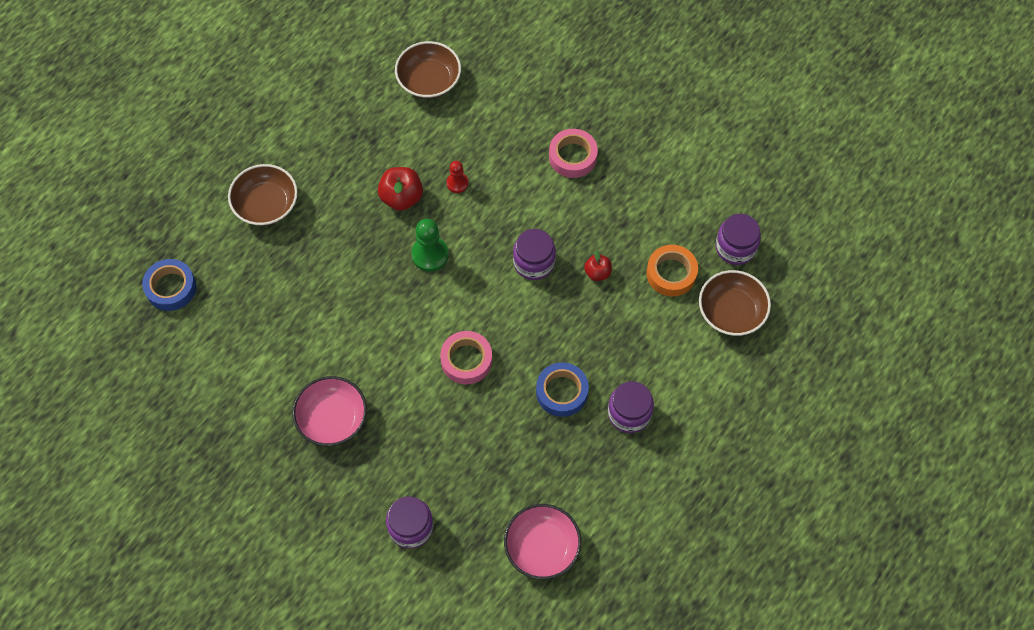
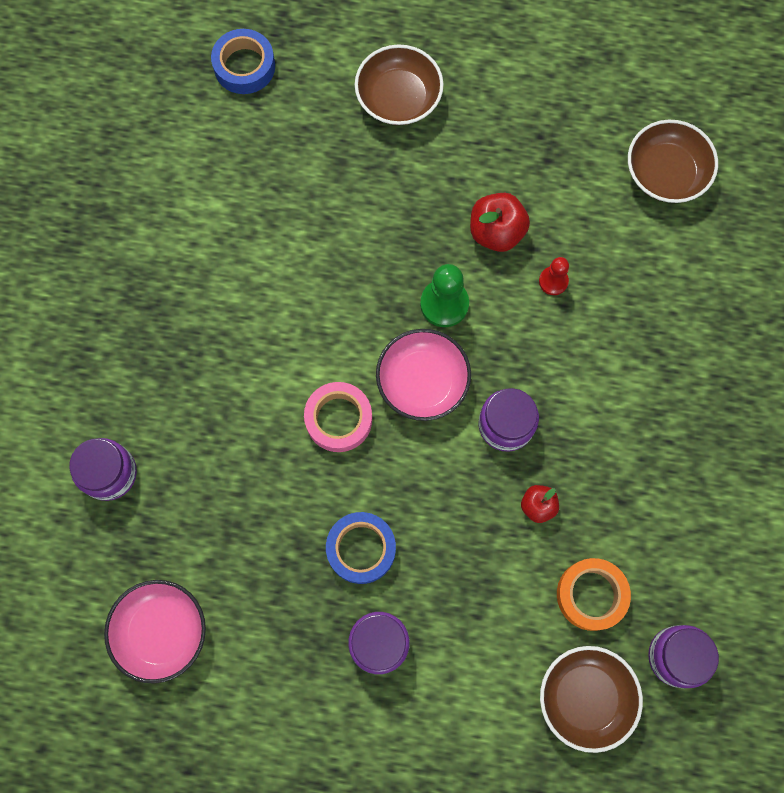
camera: 60 degrees right, 10 degrees up
(332, 418) = (189, 317): pink bowl -> pink bowl (422, 381)
(572, 157) = (673, 391): pink tape -> none

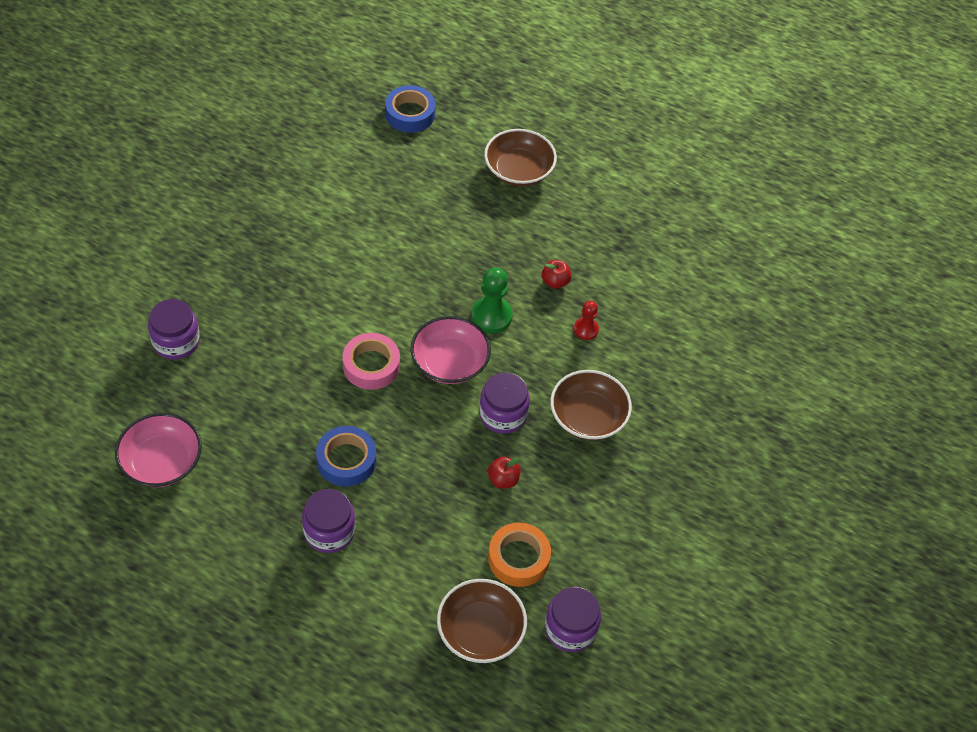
camera: 15 degrees right, 20 degrees down
(496, 232) = (555, 282): red apple -> red apple, size x0.60
(665, 173) = (709, 286): brown bowl -> brown bowl (588, 417)

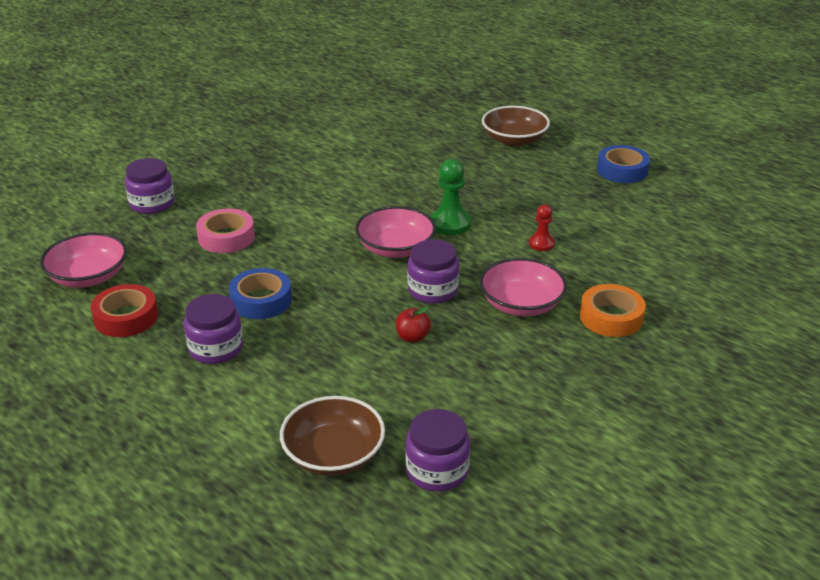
camera: 20 degrees right, 20 degrees down
(226, 509) = (126, 317): none -> red tape
(371, 365) = (319, 241): pink tape -> pink tape (226, 237)
(410, 114) = (430, 100): blue tape -> blue tape (622, 170)
(518, 558) = (402, 401): orange tape -> orange tape (611, 317)
(555, 282) = (522, 209): red apple -> none
(588, 417) = (521, 304): brown bowl -> pink bowl

